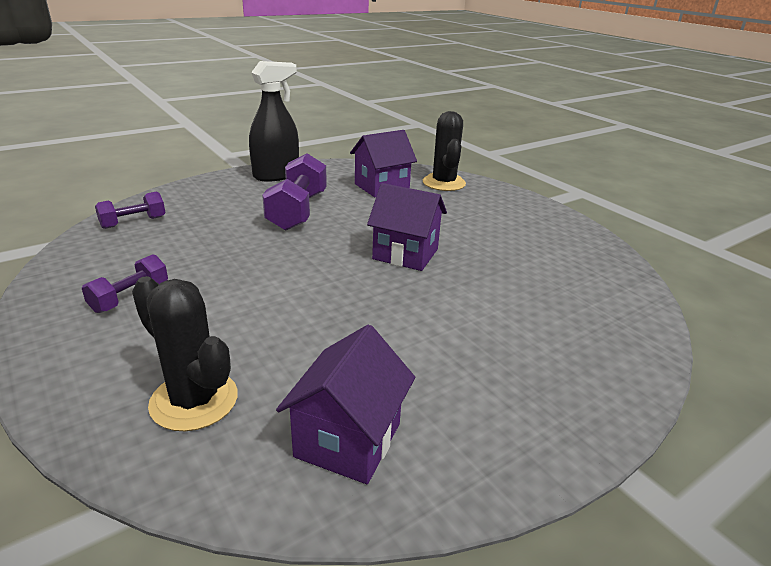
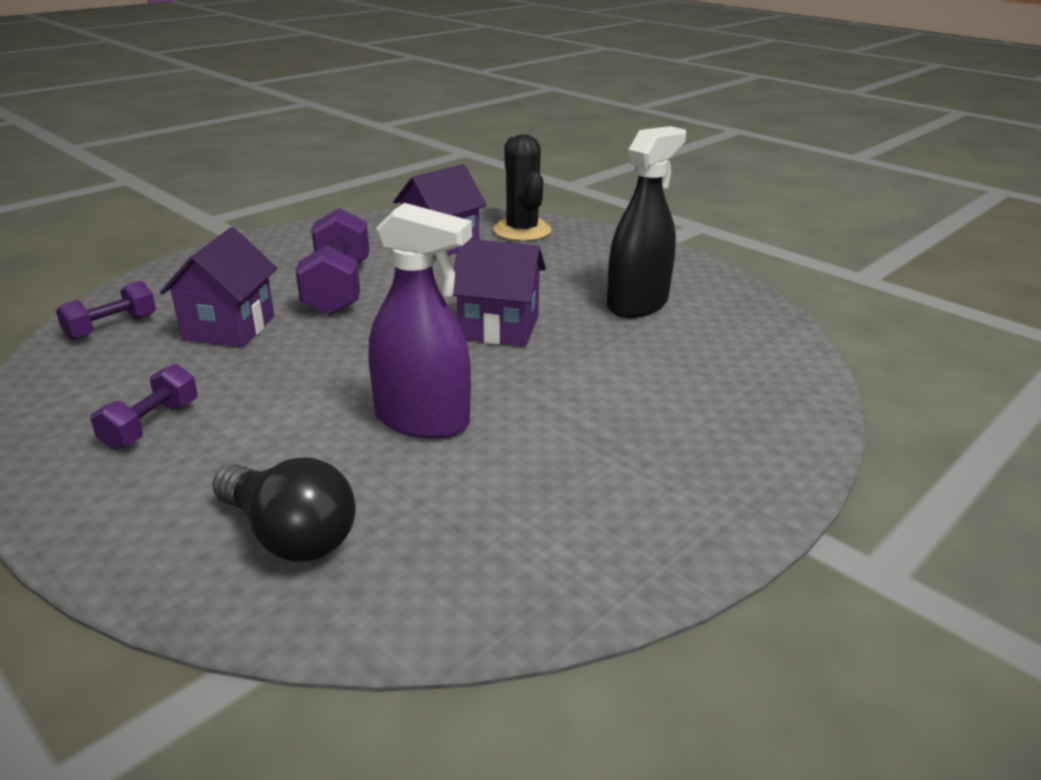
camera: 10 degrees left, 0 degrees up
(194, 400) = (290, 535): black cactus -> black light bulb
(276, 175) = (290, 242): black spray bottle -> black spray bottle (637, 304)
(325, 320) = (422, 420): none -> purple spray bottle
(348, 440) = (495, 550): purple house -> purple house (229, 328)

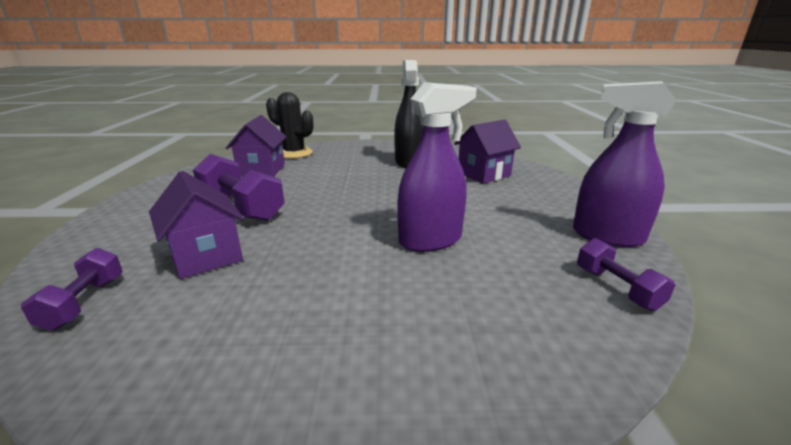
camera: 45 degrees left, 5 degrees down
(151, 425) = (273, 337): purple dumbbell -> purple dumbbell (616, 288)
(290, 535) = (500, 328): black light bulb -> none
(498, 328) = (373, 191): purple house -> purple house (483, 174)
(639, 547) = (607, 236): none -> purple spray bottle

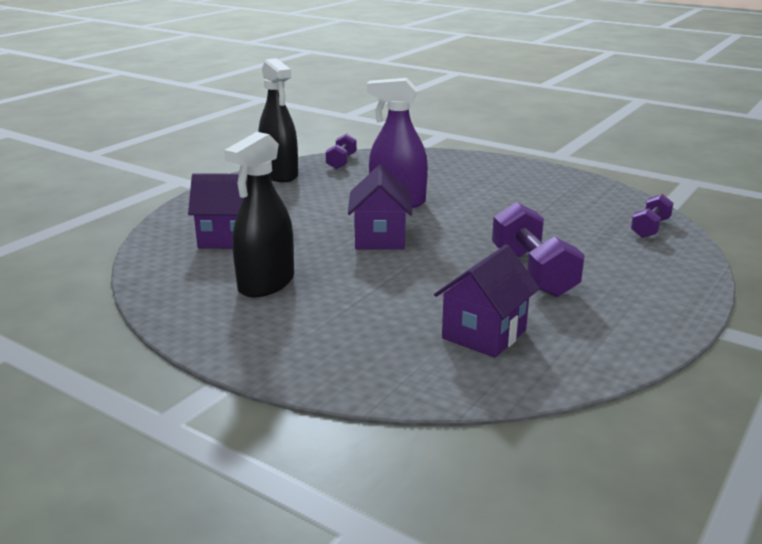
camera: 145 degrees left, 0 degrees up
(206, 256) = (571, 235): purple house -> purple house (380, 238)
(294, 153) = (403, 369): black cactus -> none
(607, 236) = (279, 175): purple spray bottle -> black spray bottle

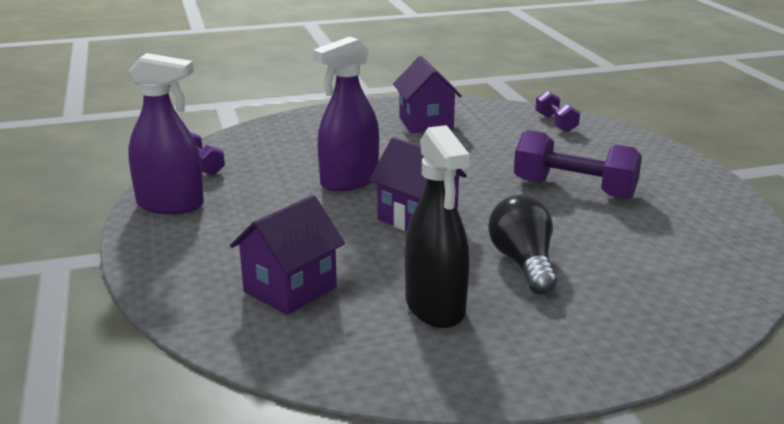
camera: 50 degrees left, 0 degrees up
(279, 175) = (170, 205): black spray bottle -> purple spray bottle
(372, 292) = (523, 263): none -> black light bulb
(484, 334) = (658, 249): purple house -> purple house (426, 123)

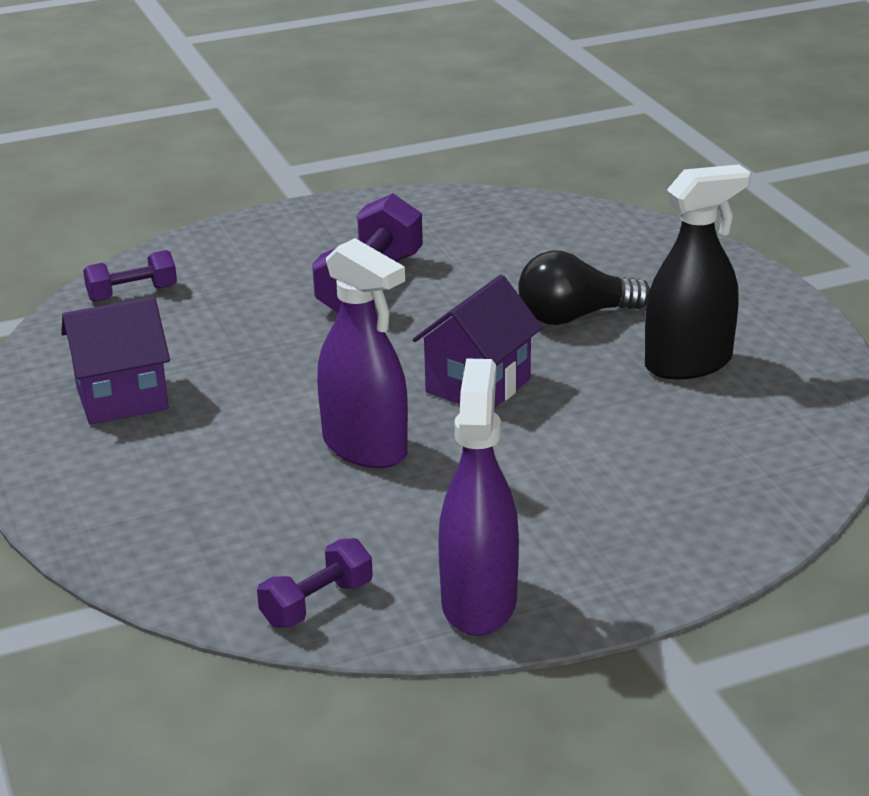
camera: 95 degrees left, 5 degrees up
(290, 289) = (689, 456): purple house -> none

